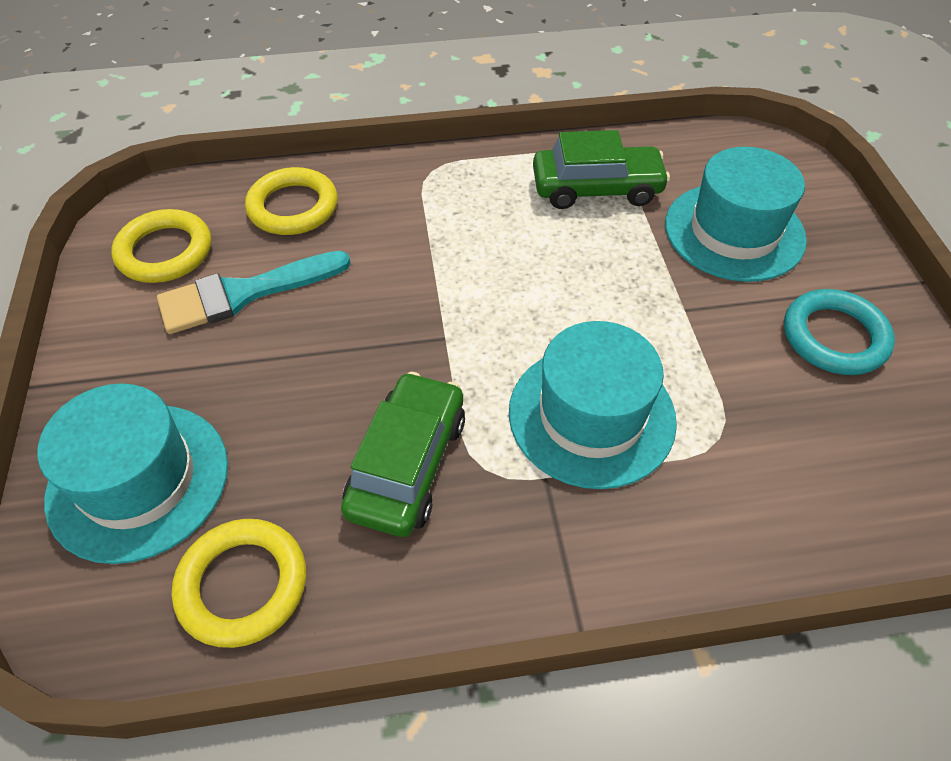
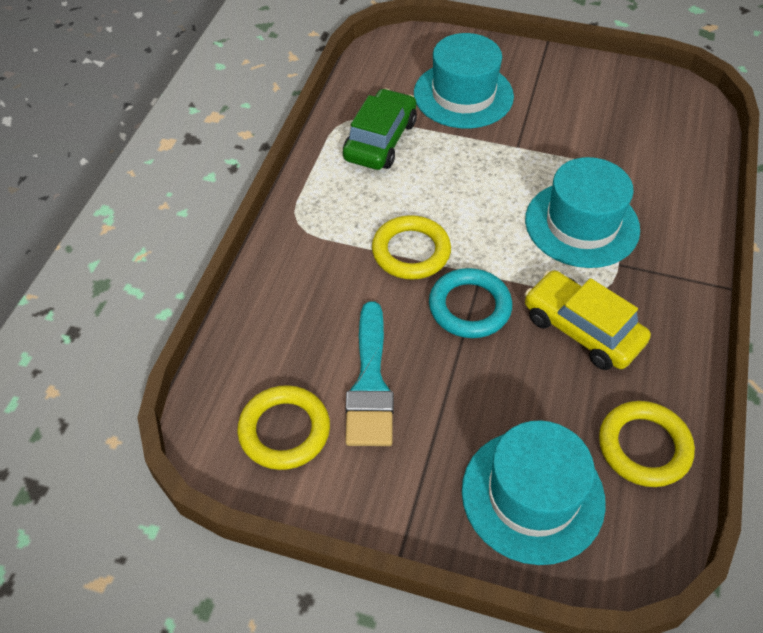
camera: 65 degrees left, 0 degrees up
(293, 207) = (284, 324): yellow ring -> yellow ring (411, 251)
(407, 464) = (582, 329): green car -> yellow car
(834, 337) = (571, 95): turquoise ring -> turquoise ring (469, 307)

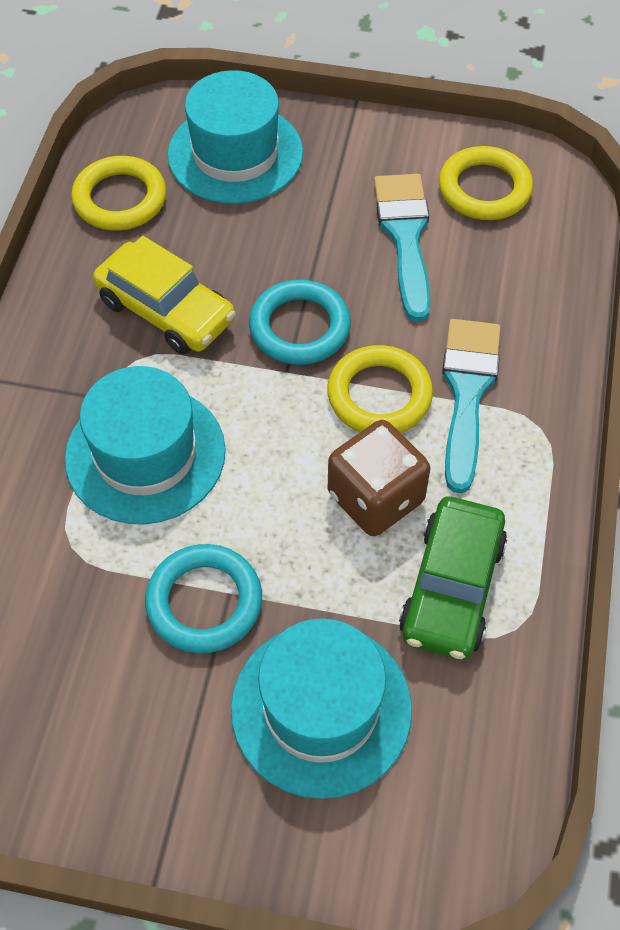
camera: 175 degrees right, 5 degrees up
(345, 249) = (467, 392): none -> turquoise brush
(421, 188) = (375, 498): none -> brown dice
(532, 143) = (204, 602): none -> turquoise ring

